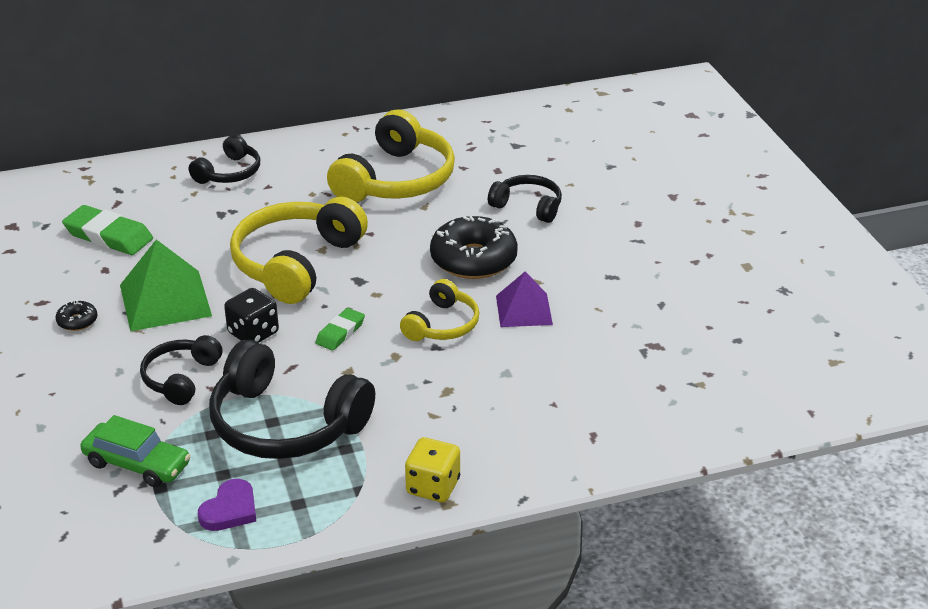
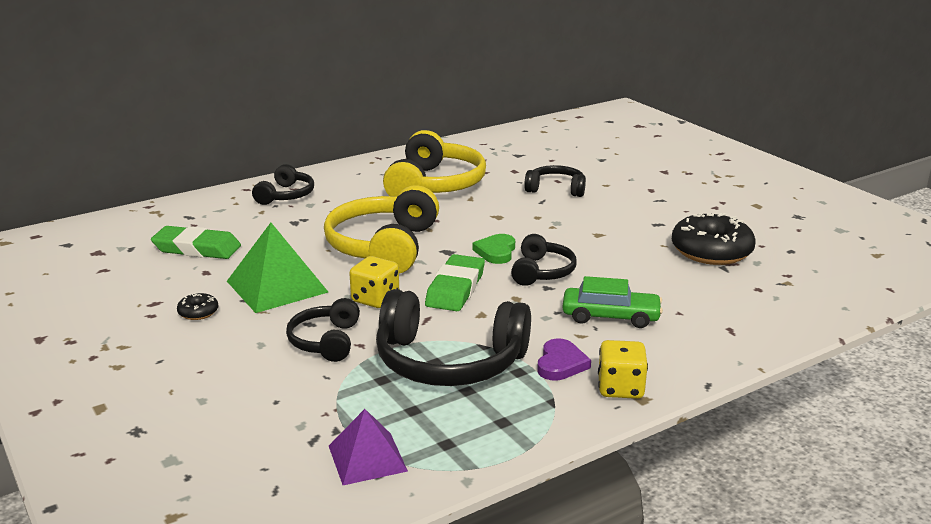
camera: 15 degrees left, 10 degrees down
(137, 464) = (320, 415): green car -> green car (610, 316)
(230, 510) = (438, 438): purple heart -> purple heart (561, 364)
(253, 333) = (375, 299): black dice -> yellow dice
(340, 332) = (455, 288): green eraser -> green eraser, size x1.69
(409, 289) = (496, 252): none -> green heart
(442, 325) = (542, 272): yellow headphones -> black headphones
(473, 259) = (536, 226): black donut -> black donut (711, 251)
(523, 310) = (603, 253): purple pyramid -> purple pyramid (367, 458)

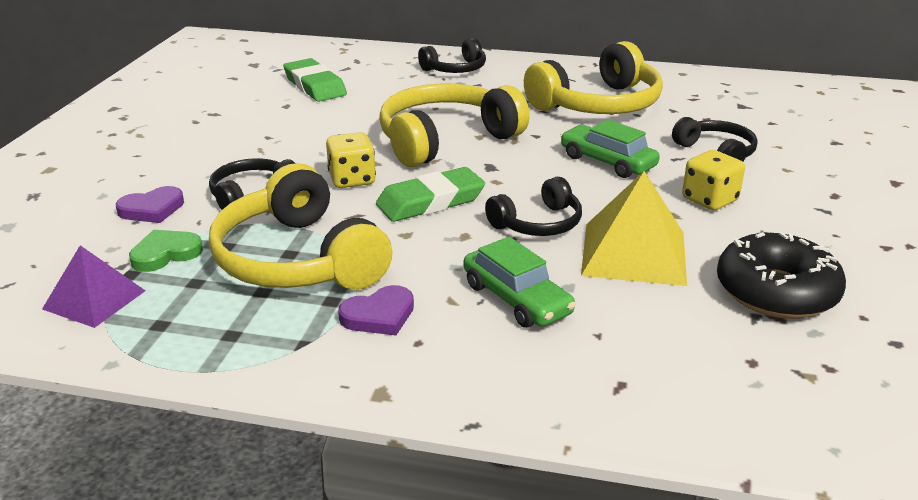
camera: 45 degrees right, 5 degrees up
(198, 312) = (223, 132): black donut -> none
(270, 387) = (152, 209): none -> purple heart
(277, 286) = (307, 137): green pyramid -> none
(449, 361) = (299, 259): black headphones -> yellow headphones
(496, 252) = (532, 186): green heart -> green heart (165, 254)
(509, 219) = (607, 162): none -> green car
(619, 264) = (634, 253): none -> yellow pyramid
(620, 388) = (382, 371): yellow dice -> yellow dice (709, 200)

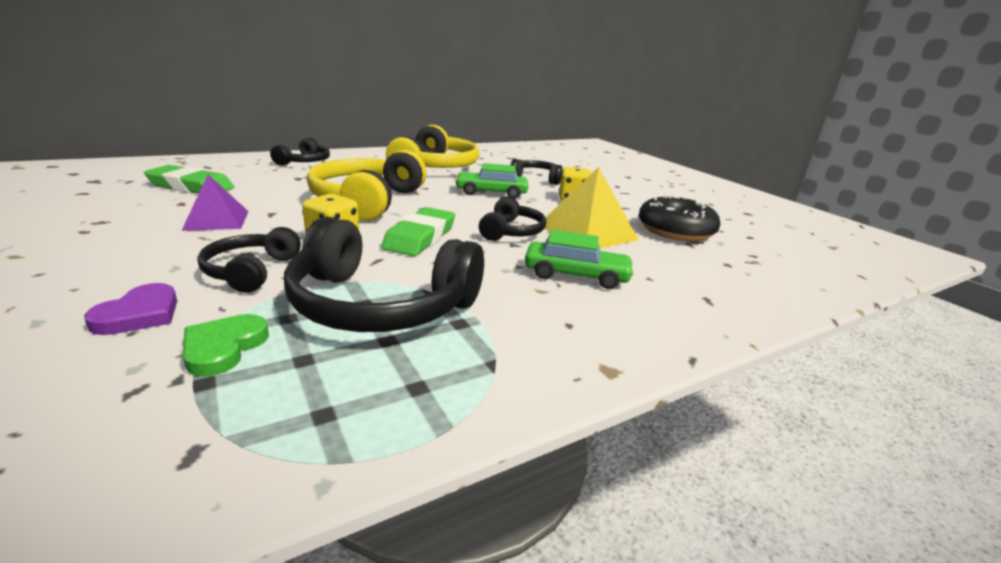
camera: 45 degrees left, 5 degrees down
(94, 299) = (189, 429): purple pyramid -> purple pyramid (216, 220)
(299, 259) = (380, 304): yellow headphones -> black headphones
(379, 315) = (513, 318): purple heart -> none

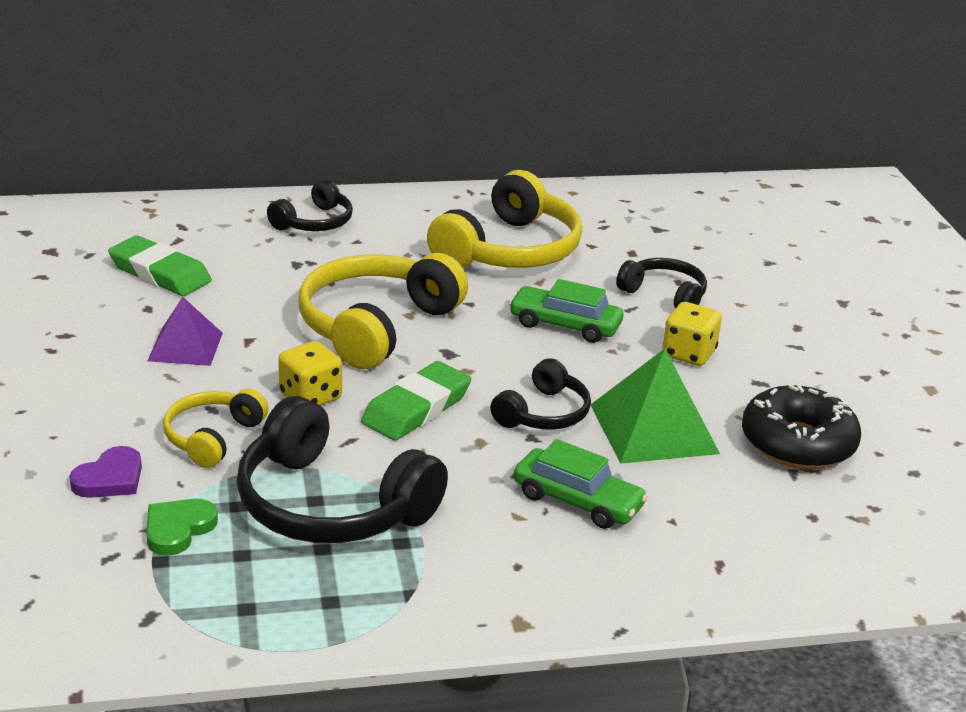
camera: 20 degrees right, 5 degrees up
(251, 271) = (213, 437): black headphones -> yellow headphones
(587, 232) = (654, 428): yellow pyramid -> green pyramid

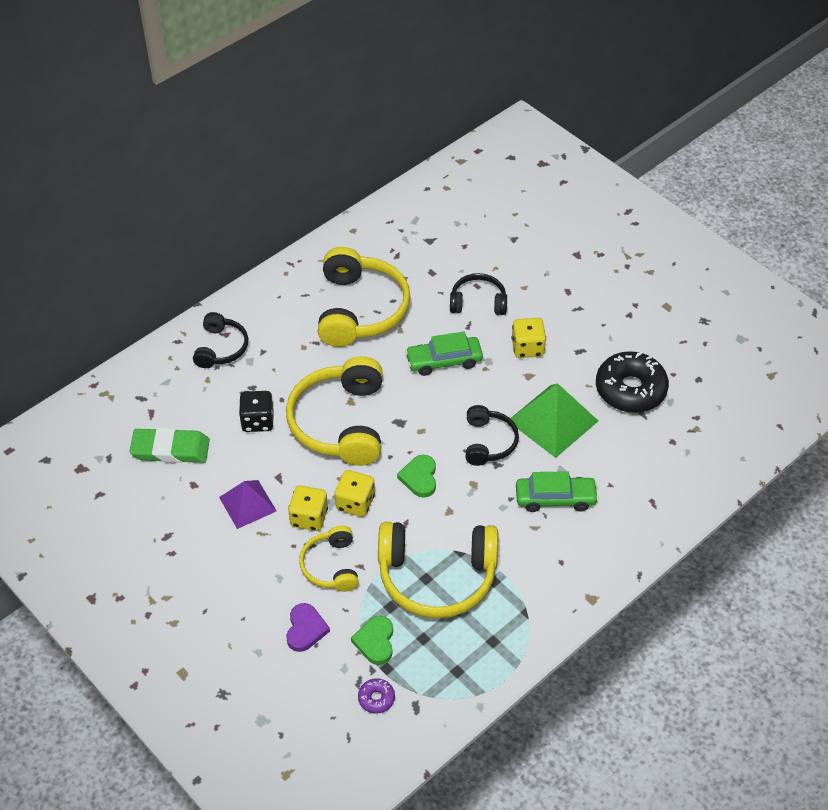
camera: 30 degrees left, 20 degrees up
(110, 584) = (376, 698): none -> purple donut
(240, 386) = (309, 517): none -> yellow dice
(282, 289) = (257, 421): none -> black dice
(331, 505) = (437, 577): black headphones -> yellow headphones
(416, 408) = (419, 478): green eraser -> green heart

